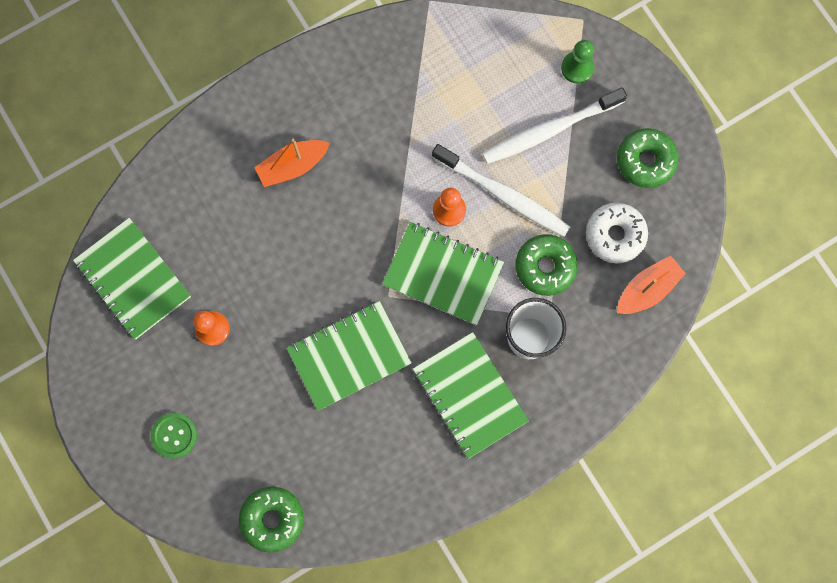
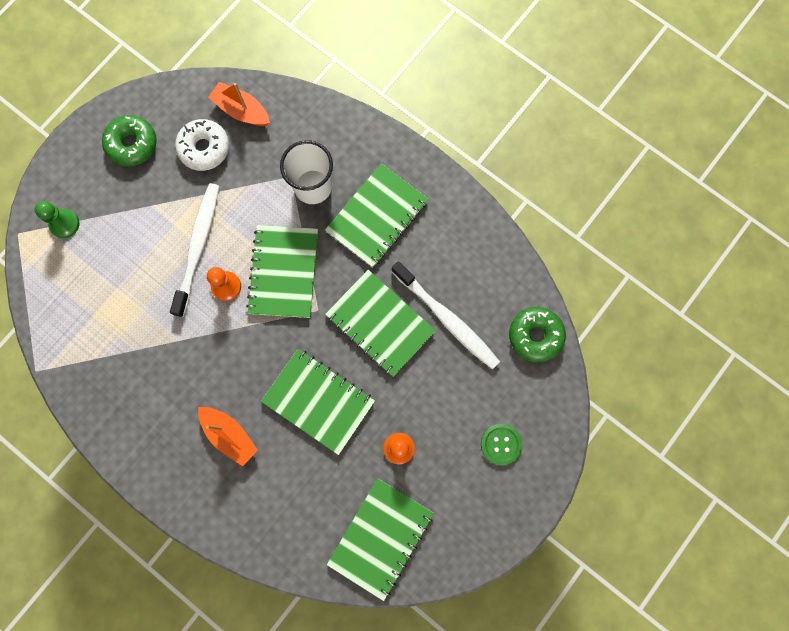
camera: 110 degrees left, 0 degrees up
(292, 264) = (319, 401): none -> green notebook
(545, 267) = (249, 193): green donut -> none
(550, 130) = (128, 228): white toothbrush -> white toothbrush (447, 319)

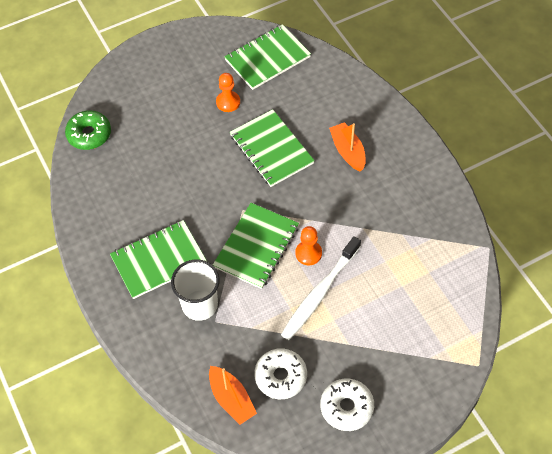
camera: 155 degrees left, 20 degrees down
(64, 224) = (432, 357): green pawn -> none
(132, 144) = (346, 407): green donut -> white donut
(380, 323) = (199, 183): green notebook -> none
(447, 319) = (146, 168): white toothbrush -> none
(501, 444) = (156, 81): green button -> none

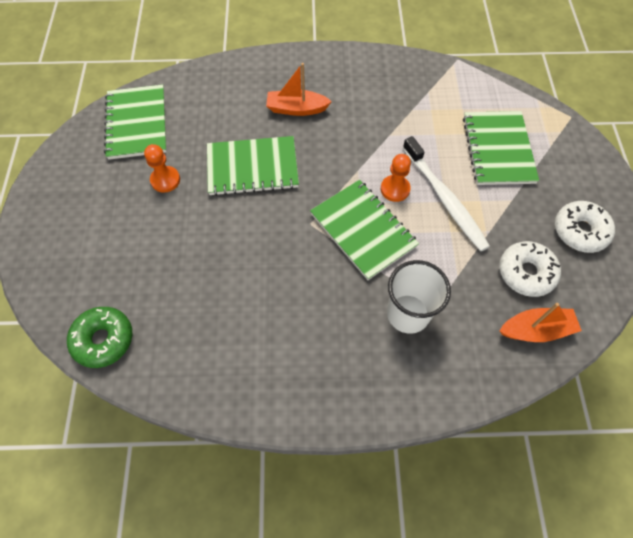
camera: 65 degrees left, 5 degrees up
(159, 260) = (329, 332): green notebook -> green notebook (498, 149)

